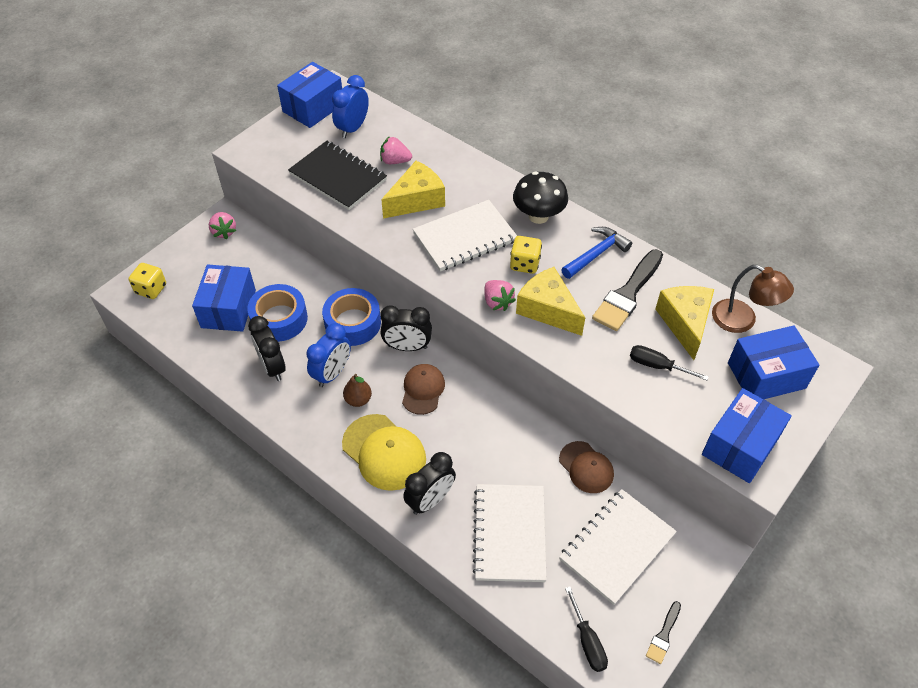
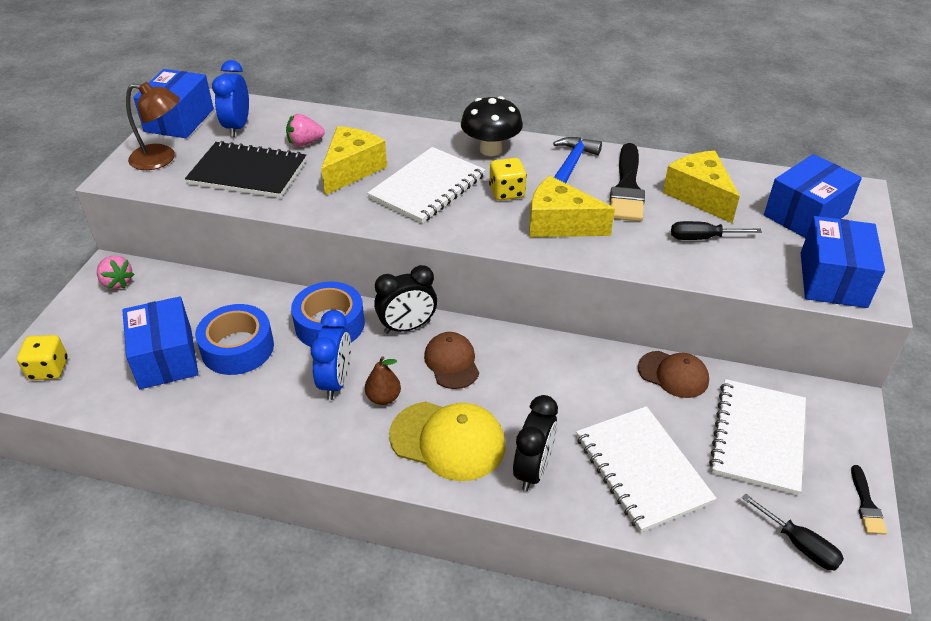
camera: 25 degrees left, 10 degrees down
(272, 367) = (257, 400): black clock -> none
(497, 302) = (503, 233): pink strawberry -> none
(742, 320) = (748, 178): brown lamp -> brown lamp (161, 159)

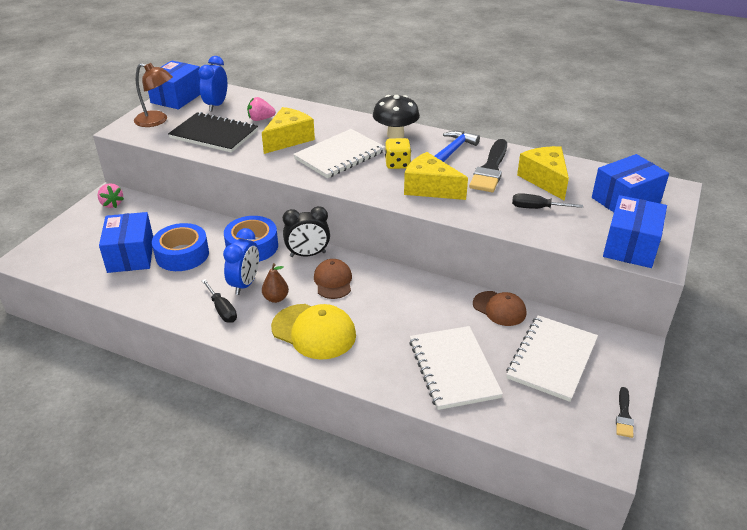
camera: 10 degrees right, 5 degrees down
(48, 369) = (50, 253): yellow dice -> none
(533, 470) = (371, 358): black clock -> none
(799, 544) = (560, 435): black screwdriver -> black screwdriver (222, 310)

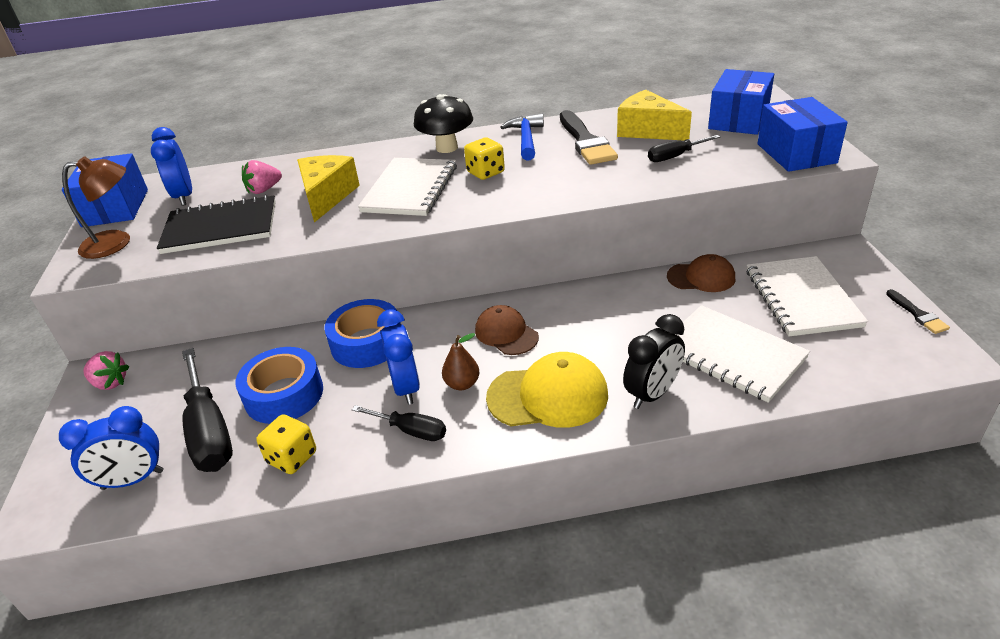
camera: 30 degrees left, 0 degrees up
(77, 262) = (133, 480): none -> blue clock
(131, 255) = (209, 430): blue box -> black screwdriver
(153, 291) = (292, 458): none -> yellow dice
(308, 254) = (444, 320): black clock -> black clock (652, 394)
(430, 188) = (550, 181): yellow cheese -> none

